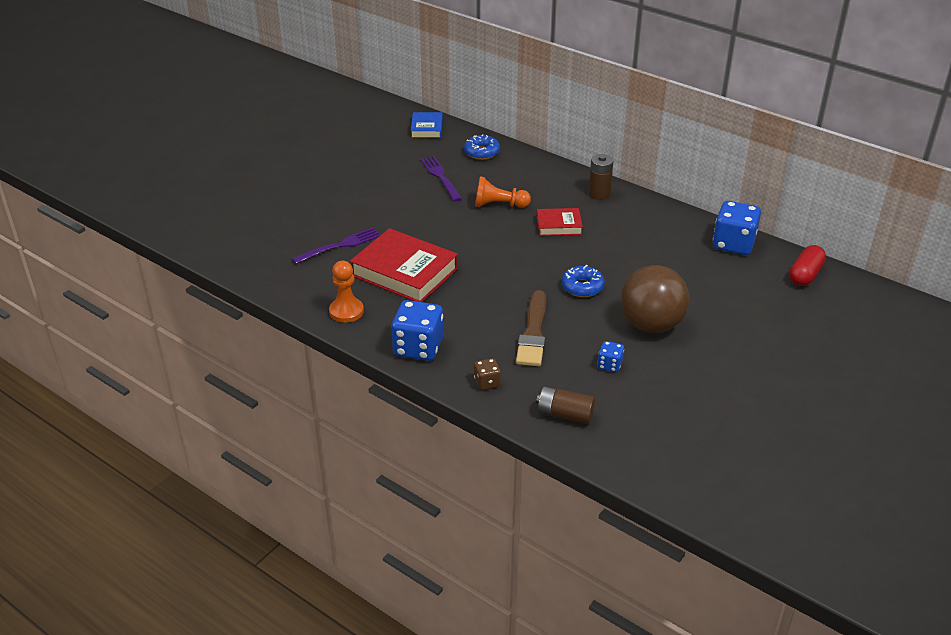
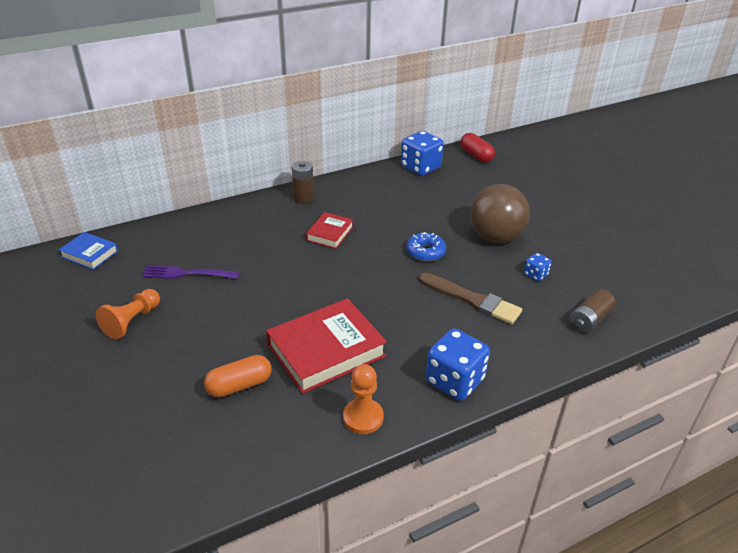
camera: 65 degrees left, 0 degrees up
(340, 245) = (239, 385): purple fork -> orange capsule
(482, 152) = (173, 235): blue donut -> none
(487, 382) = (528, 351): brown dice -> none
(499, 205) = (269, 254): orange pawn -> orange pawn (132, 321)

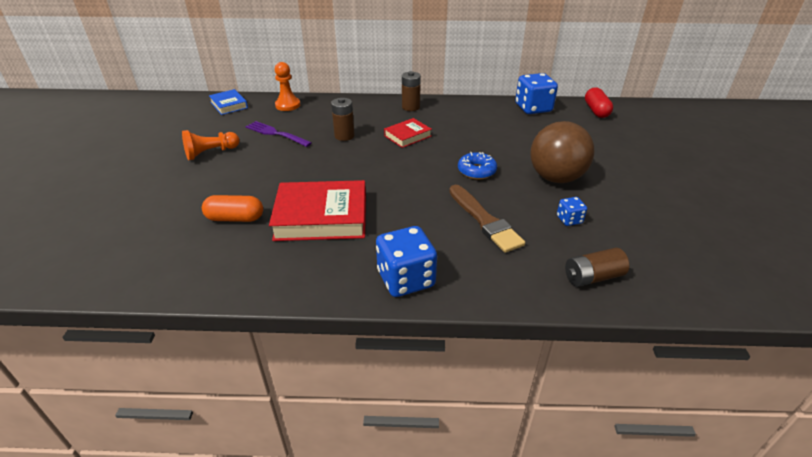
camera: 30 degrees right, 0 degrees up
(265, 253) = (344, 136): none -> brown battery
(363, 417) = (300, 277): orange pawn -> orange pawn (288, 105)

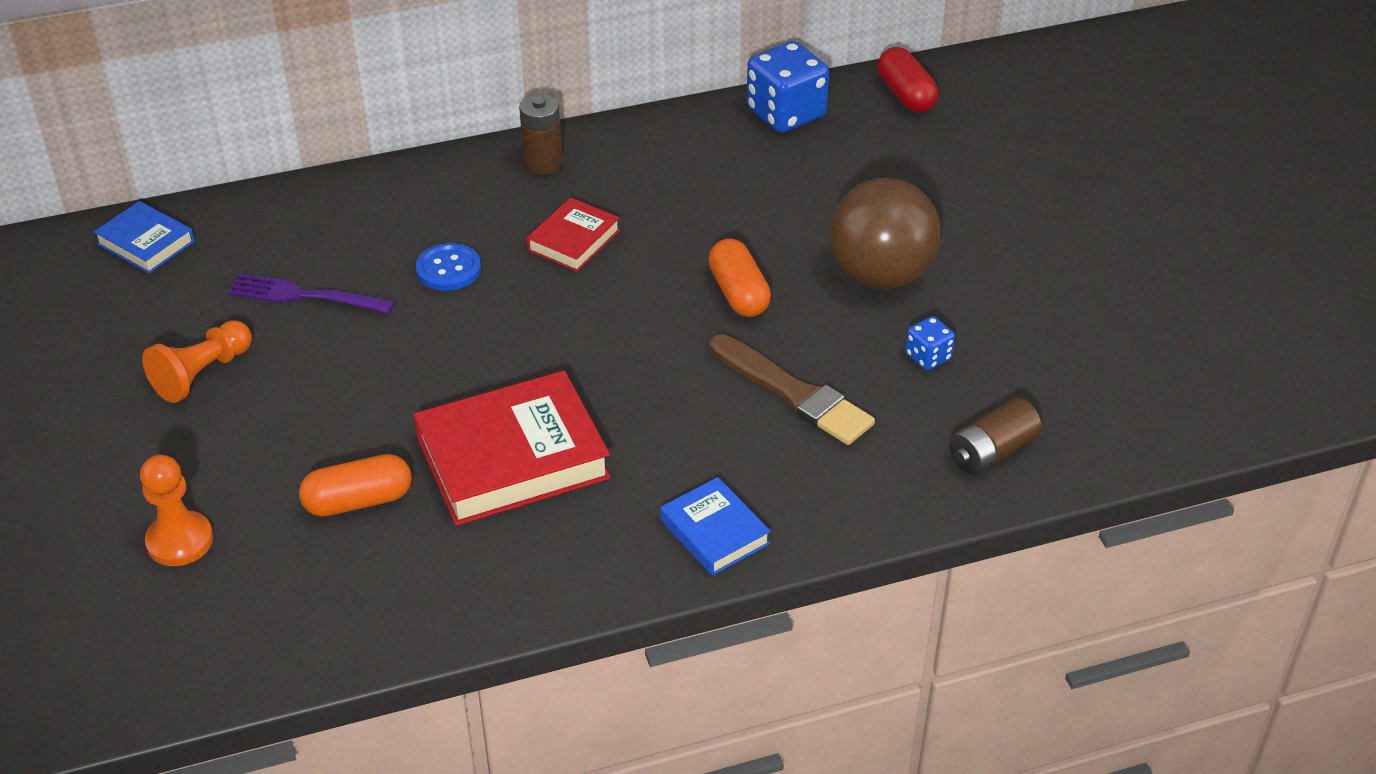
camera: 20 degrees left, 5 degrees up
(288, 105) = (278, 215): orange pawn -> orange pawn (180, 541)
(344, 136) = (448, 269): brown battery -> blue button
(406, 279) = (714, 532): blue dice -> blue book
(476, 171) = (739, 293): blue donut -> orange capsule

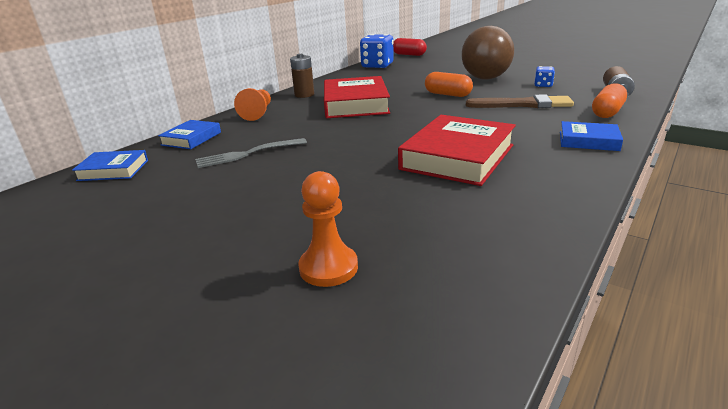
camera: 35 degrees left, 15 degrees down
(202, 374) = (226, 197): orange pawn -> orange pawn (258, 113)
(281, 214) = (191, 138): none -> blue book
(304, 295) = (247, 154): purple fork -> grey fork
(358, 501) = (412, 200): orange capsule -> orange capsule (607, 112)
(448, 269) = (312, 125): blue button -> none
(573, 240) = (355, 104): red book -> red book, size x1.87

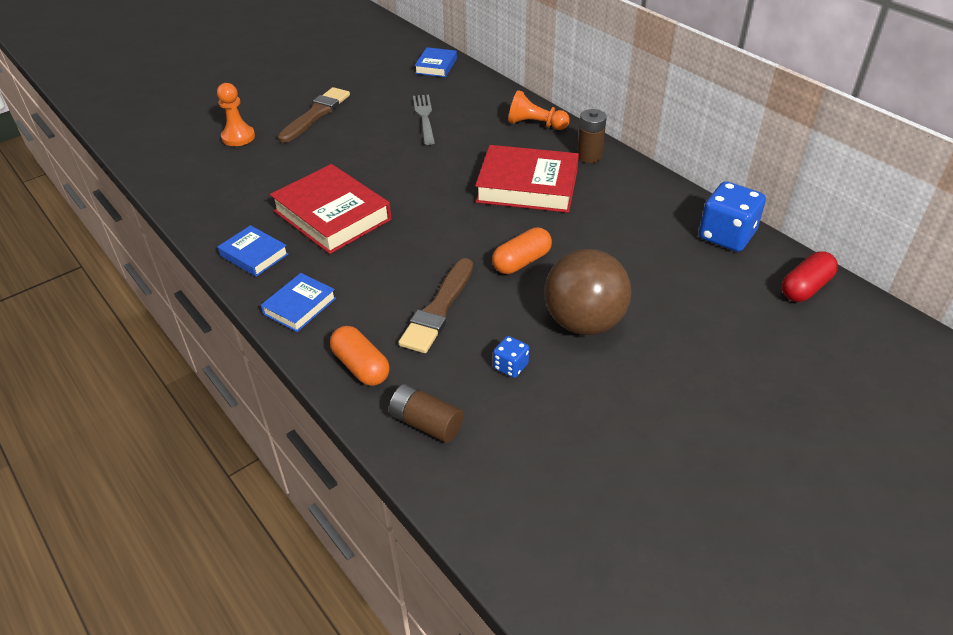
camera: 105 degrees right, 15 degrees up
(191, 138) = (482, 92): blue book -> blue book (254, 255)
(244, 218) = (316, 114): none -> brown brush

